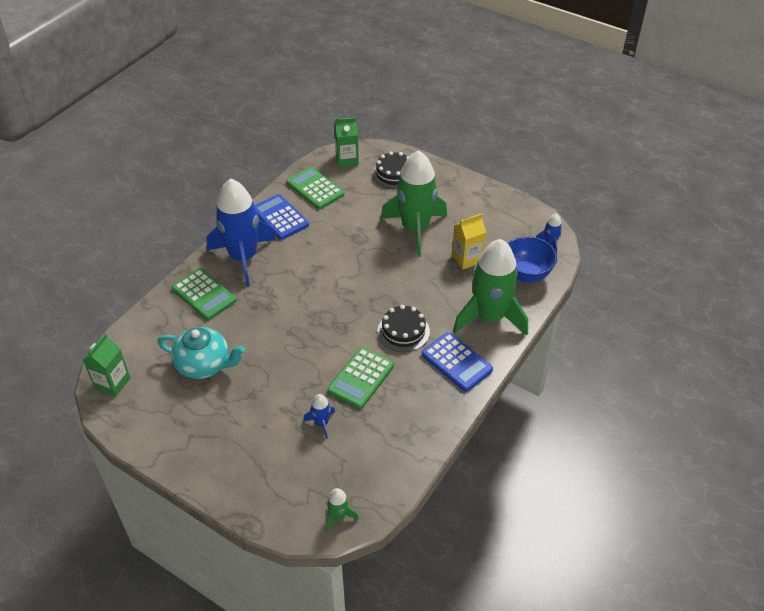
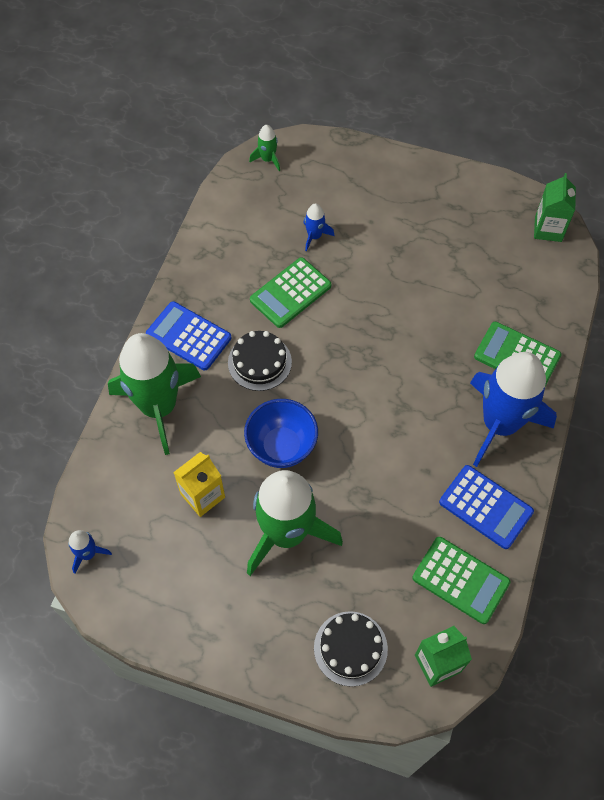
camera: 165 degrees right, 15 degrees up
(204, 365) = (465, 270): turquoise teapot -> none
(361, 378) = (290, 293): green calculator -> green calculator turned 150 degrees counterclockwise
(526, 274) = (118, 487): blue bowl -> blue bowl (281, 447)

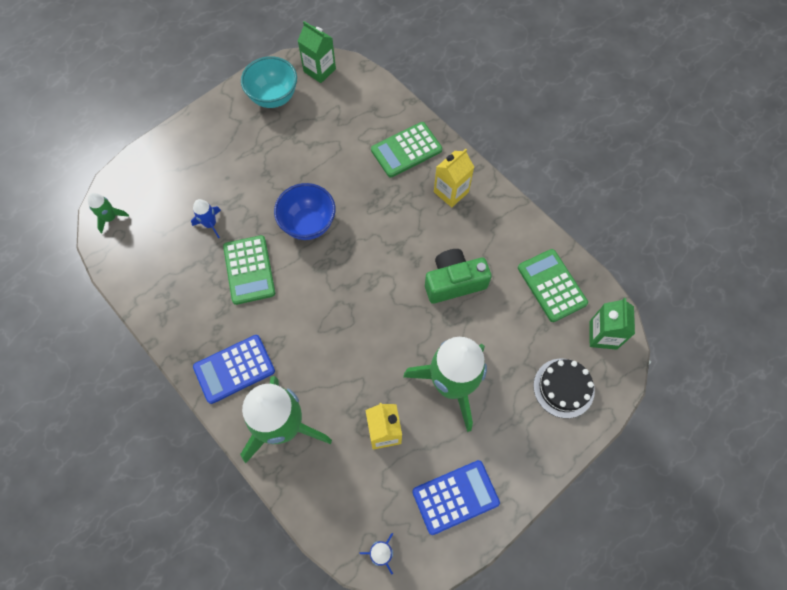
camera: 60 degrees left, 5 degrees up
(259, 362) = (295, 326): black cake -> none
(281, 447) = (378, 349): blue bowl -> blue bowl (308, 224)
(398, 479) = (454, 282): none -> green camera
(460, 580) = (552, 285): green calculator -> green calculator turned 90 degrees counterclockwise
(485, 209) = (273, 97): none -> turquoise bowl
(485, 507) = (507, 238): blue calculator -> blue calculator (455, 497)
(499, 424) = (451, 192): blue rocket -> yellow carton

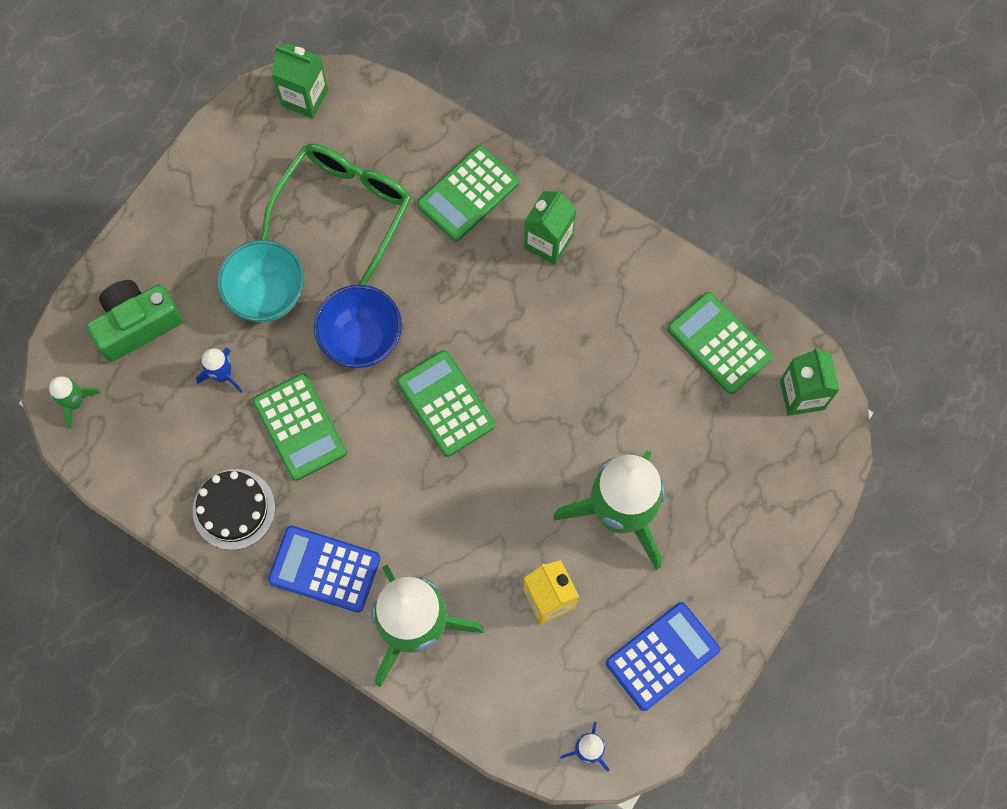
camera: 15 degrees left, 5 degrees up
(234, 369) = (324, 569): blue calculator -> blue calculator turned 60 degrees clockwise
(273, 97) = (250, 158): turquoise bowl -> turquoise bowl (267, 295)
(323, 141) = (345, 209): none -> green glasses
(351, 279) = (446, 403): none -> green calculator
(451, 192) = (548, 242): yellow carton -> green carton
(454, 282) = (586, 372): green camera -> green camera (137, 324)
(563, 388) = (766, 479): black cake -> black cake (234, 509)

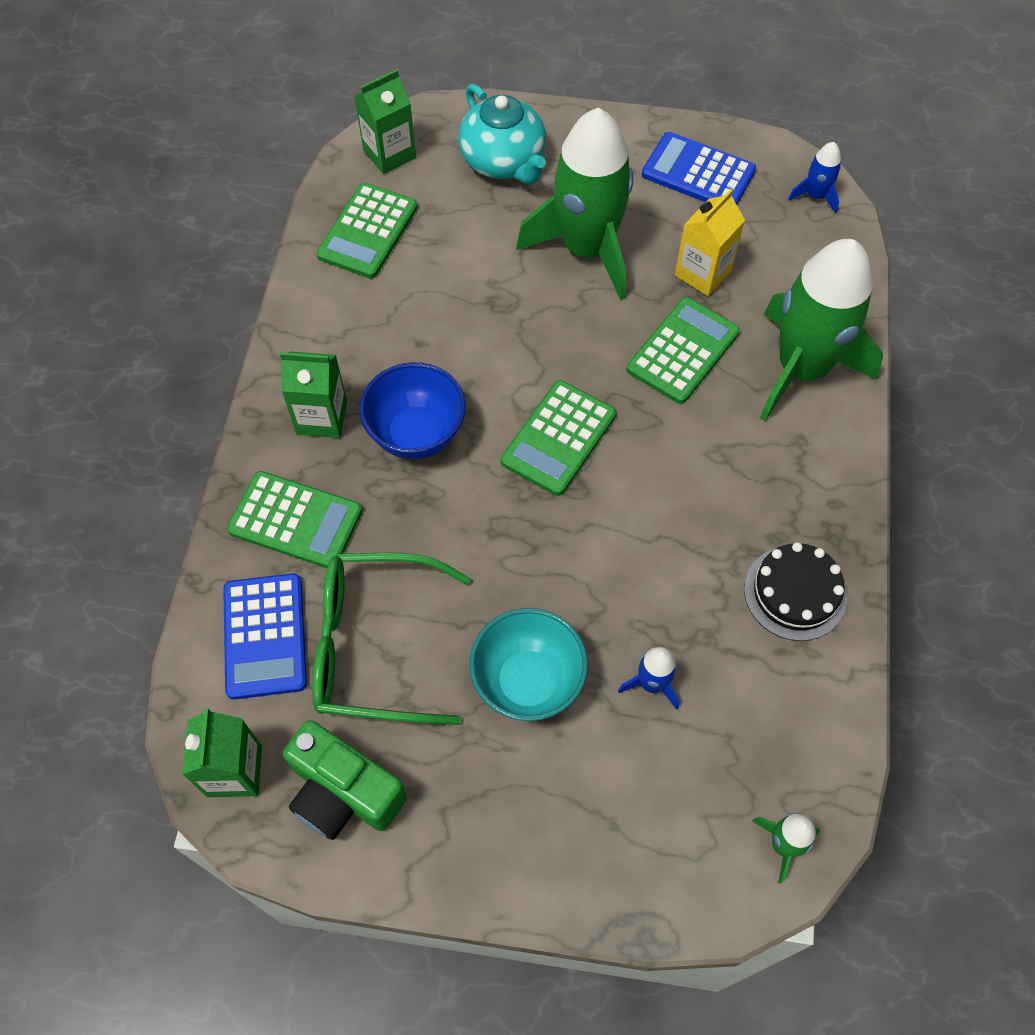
camera: 115 degrees left, 10 degrees down
(137, 324) = (645, 822): green camera -> green camera (343, 792)
(299, 427) = (665, 569): green calculator -> green calculator (683, 351)
(324, 569) = (799, 473): blue calculator -> blue calculator (265, 636)
(362, 340) = (530, 552): blue bowl -> blue bowl (416, 434)
(751, 489) = (504, 161): none -> turquoise teapot

